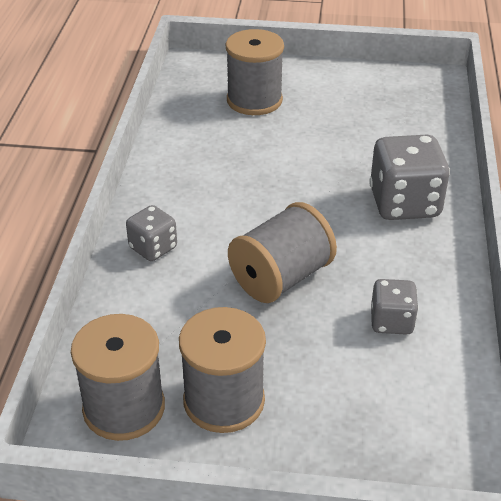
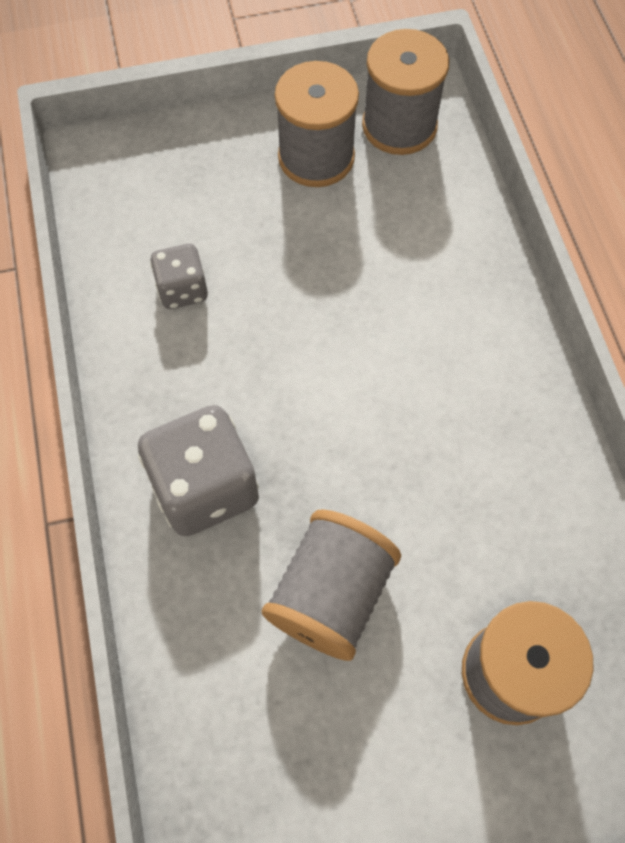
camera: 160 degrees right, 25 degrees up
(153, 248) = (482, 308): grey dice -> none
(281, 278) = (319, 311): grey spool -> grey spool (331, 594)

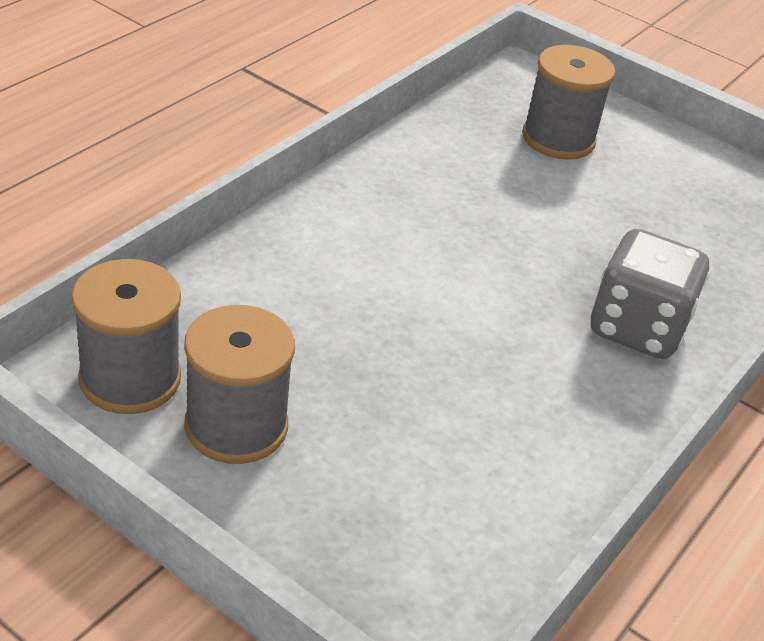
camera: 135 degrees left, 25 degrees down
(182, 289) = (499, 444): grey dice -> none
(331, 594) = (617, 229): grey spool -> none

